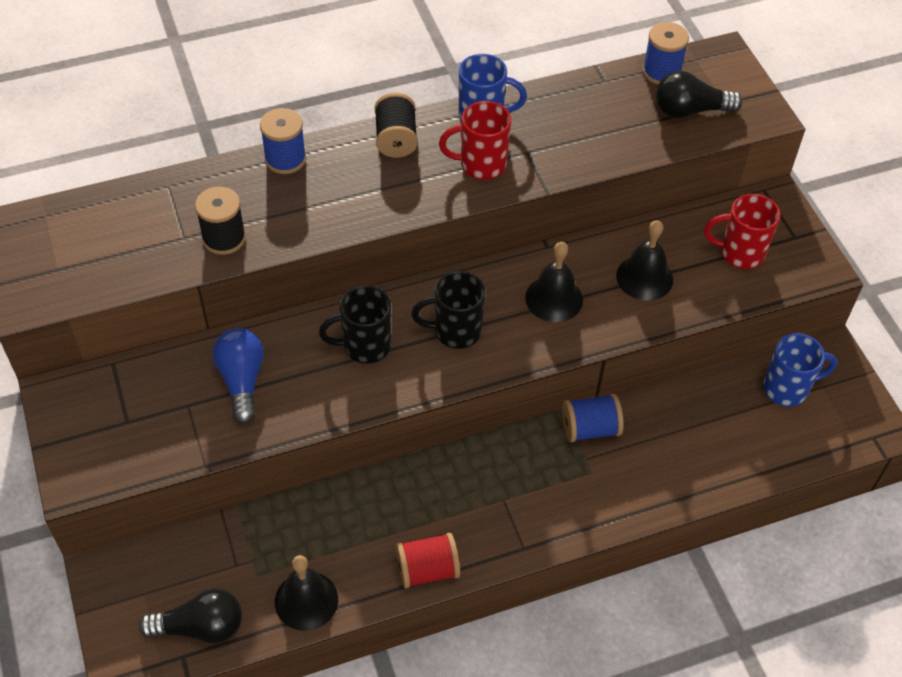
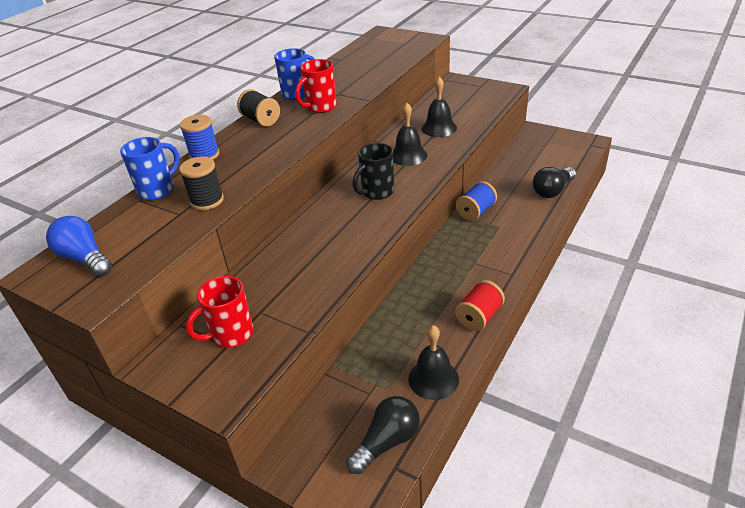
camera: 35 degrees left, 15 degrees down
(242, 380) = (281, 280): blue light bulb -> blue light bulb (85, 259)
(364, 346) = (336, 225): black mug -> none
(661, 72) = (362, 47): blue spool -> none
(690, 110) = (393, 51): black light bulb -> black light bulb (552, 191)
(739, 253) = (467, 101): red mug -> red mug (231, 335)
(787, 388) = (536, 150): blue mug -> blue mug (158, 190)

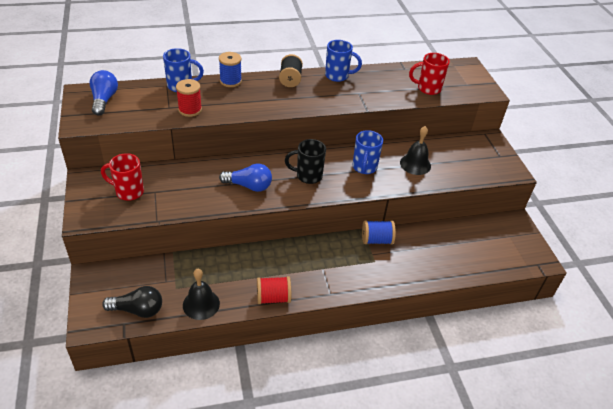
camera: 40 degrees right, 5 degrees up
(207, 200) = (190, 110): black spool -> red spool
(320, 107) = (333, 95): red mug -> red mug (428, 88)
(342, 236) = (249, 186): none -> blue light bulb
(408, 155) = (364, 167): black bell -> blue mug
(552, 191) = (448, 270): black light bulb -> none

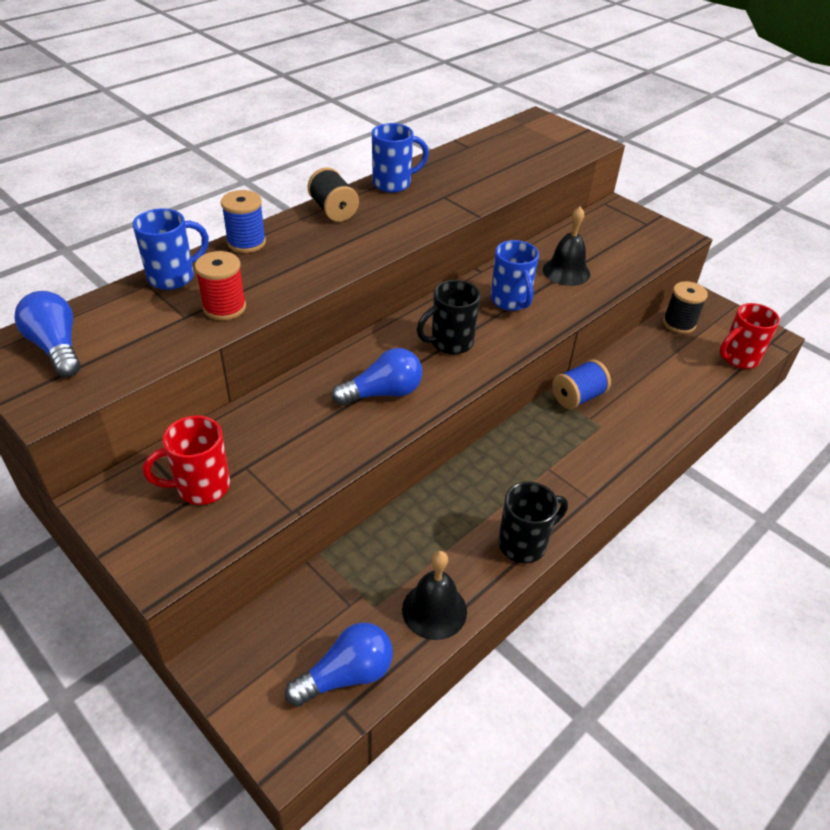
camera: 30 degrees left, 0 degrees up
(138, 310) = (346, 675): black light bulb -> blue light bulb
(273, 298) = (524, 544): red spool -> black mug
(428, 88) = (522, 162): red mug -> red mug (738, 358)
(484, 227) = (679, 324): none -> black spool

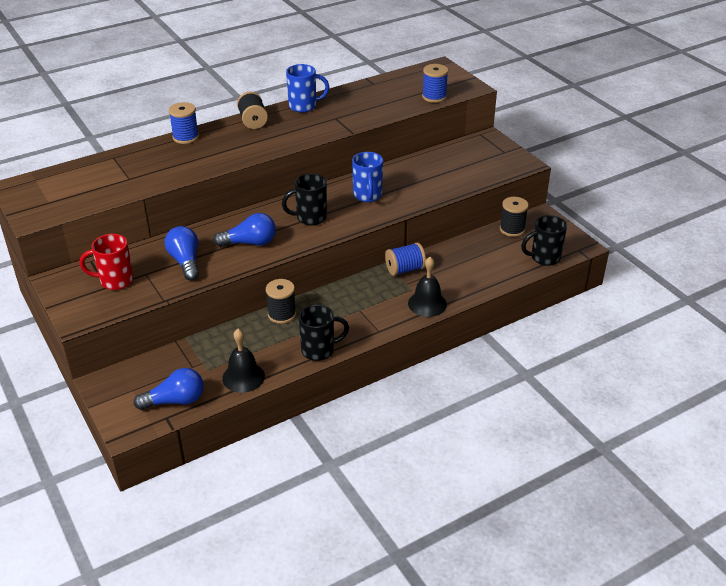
camera: 15 degrees right, 5 degrees down
(56, 347) = (48, 188): blue light bulb -> blue light bulb (185, 261)
(173, 277) = (131, 154): blue mug -> none
(224, 307) = (155, 175): red spool -> none
(445, 492) = (282, 314): none -> black spool
(555, 158) = (434, 97): none -> blue spool
(566, 271) = (420, 180): black bell -> black bell (427, 304)
(738, 358) = (544, 258): red mug -> black mug

